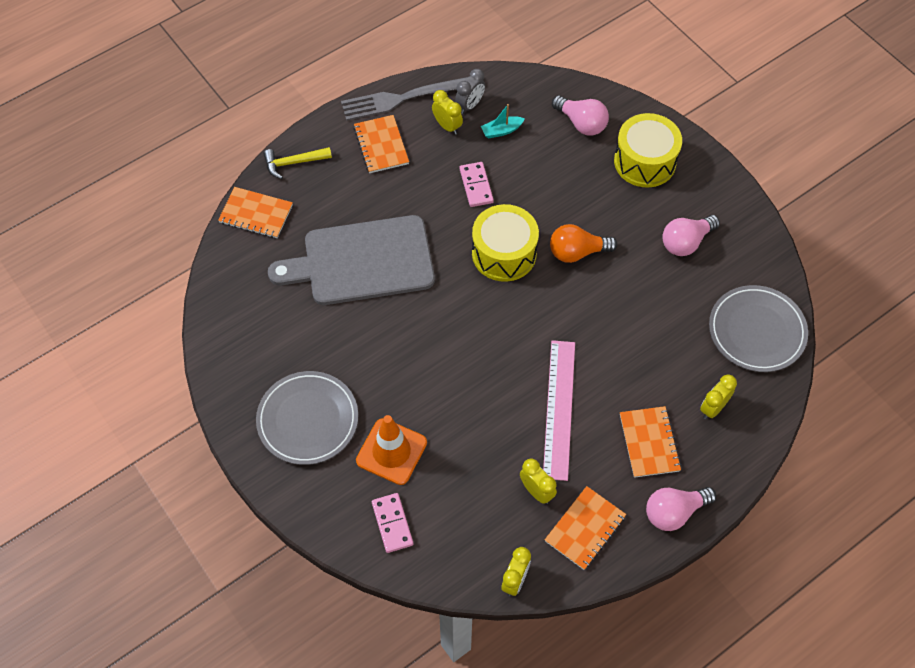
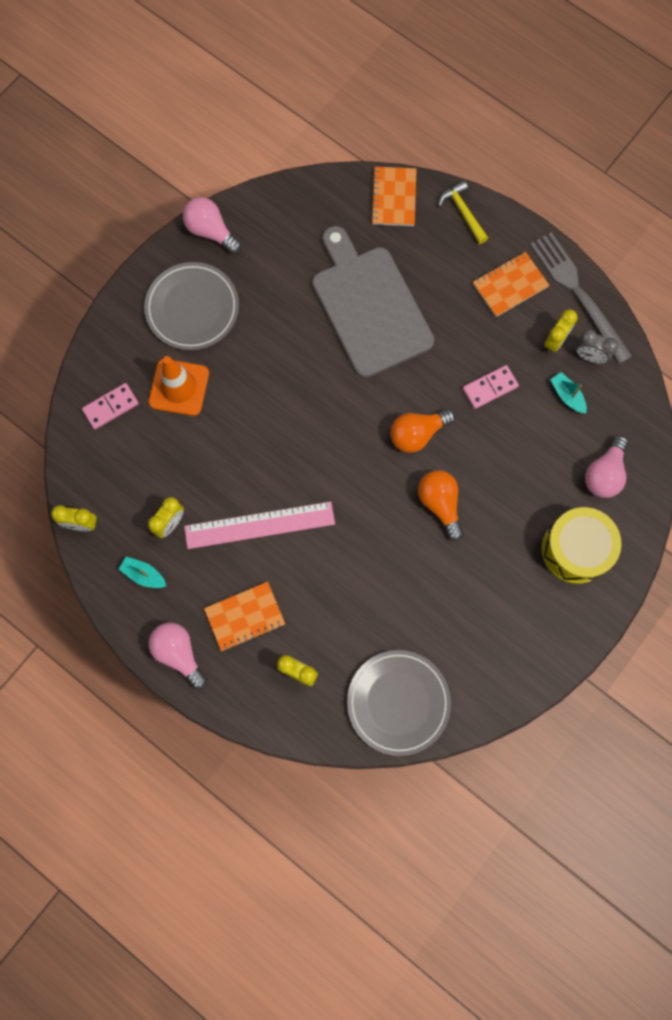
camera: 75 degrees right, 15 degrees up
(504, 253) = (417, 434): yellow drum -> orange light bulb
(585, 529) = (144, 575): orange notebook -> turquoise boat
(686, 242) = (485, 611): pink light bulb -> pink light bulb (211, 232)

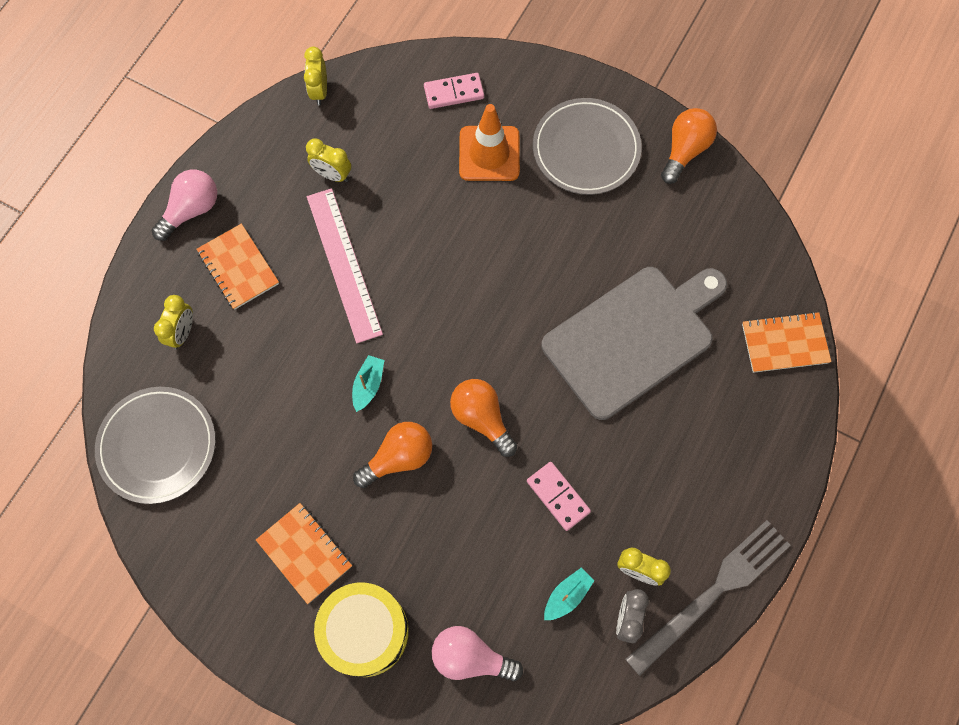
camera: 80 degrees right, 5 degrees down
(111, 407) = (454, 92): pink domino -> pink domino turned 60 degrees counterclockwise
(144, 575) = (272, 160): turquoise boat -> turquoise boat (368, 385)
(211, 232) = (685, 150): pink light bulb -> orange light bulb
(463, 212) = (788, 429): yellow hammer -> none
(510, 285) = (702, 502): orange notebook -> orange notebook (304, 553)

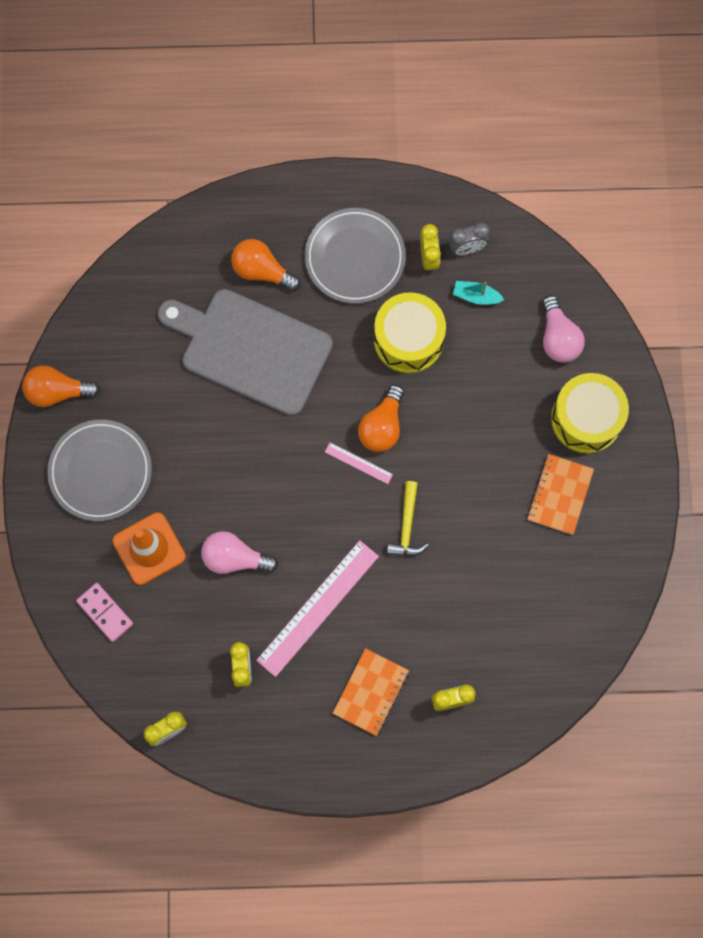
camera: 120 degrees left, 5 degrees up
(157, 446) = (550, 657): grey plate -> grey plate (355, 258)
(191, 210) = (343, 767): pink light bulb -> pink light bulb (234, 558)
(368, 385) = (407, 526): turquoise boat -> yellow hammer
(398, 458) = (449, 469): orange light bulb -> orange light bulb (262, 271)
(458, 375) = (358, 463): none -> pink ruler
(558, 496) = (408, 339): pink domino -> yellow drum
(712, 593) = (414, 201): grey fork -> none
(784, 343) = (191, 238): orange notebook -> none

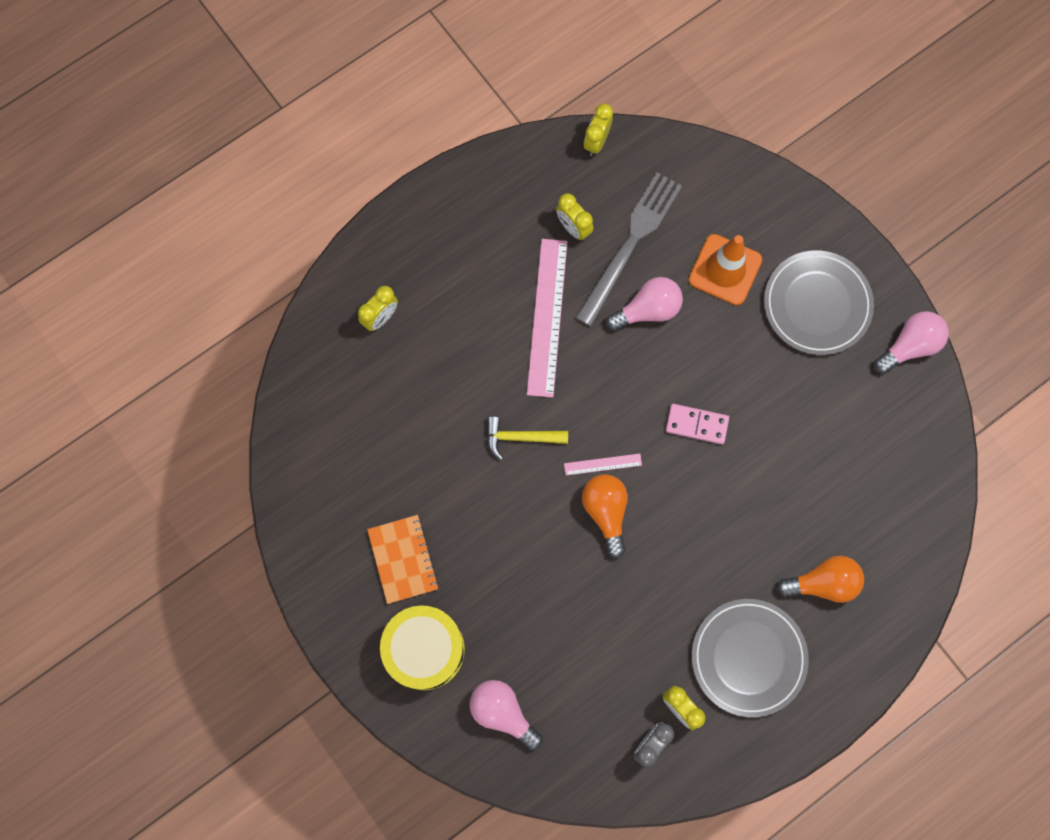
camera: 145 degrees right, 0 degrees up
(57, 392) = (909, 346): orange light bulb -> pink light bulb
(105, 612) = (719, 196): pink domino -> pink domino (696, 424)
(207, 622) = (630, 244): none -> grey fork
(251, 349) = (775, 501): grey cutting board -> none
(370, 692) = (453, 279): orange notebook -> none
(407, 526) = (520, 437): yellow hammer -> yellow hammer turned 60 degrees counterclockwise
(408, 339) = (640, 611): yellow drum -> none
(476, 296) = (608, 700): turquoise boat -> none

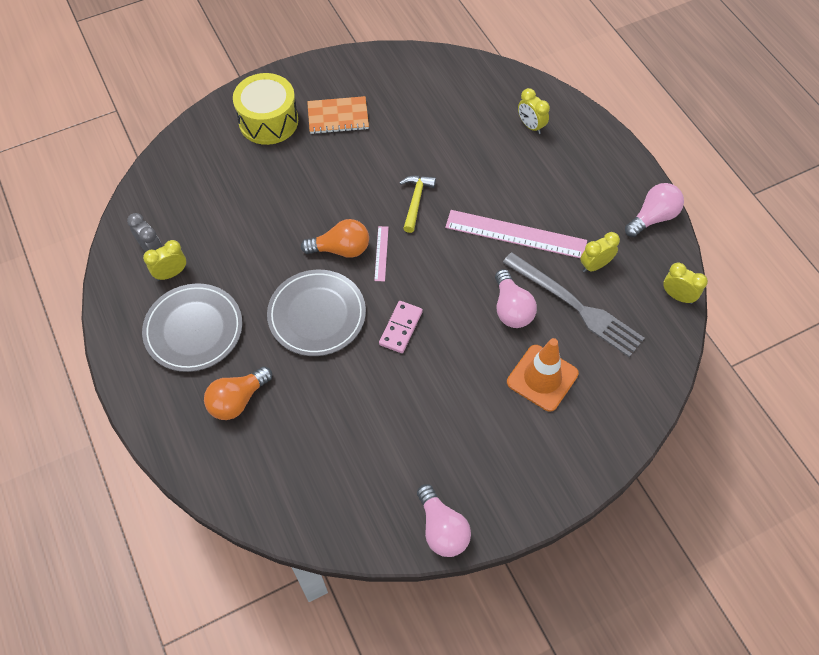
camera: 100 degrees right, 15 degrees down
(503, 712) = (208, 160): pink light bulb -> pink light bulb (653, 217)
(817, 304) = (497, 451): grey plate -> grey plate (317, 315)
(823, 583) = (237, 400): orange light bulb -> orange light bulb turned 45 degrees clockwise

